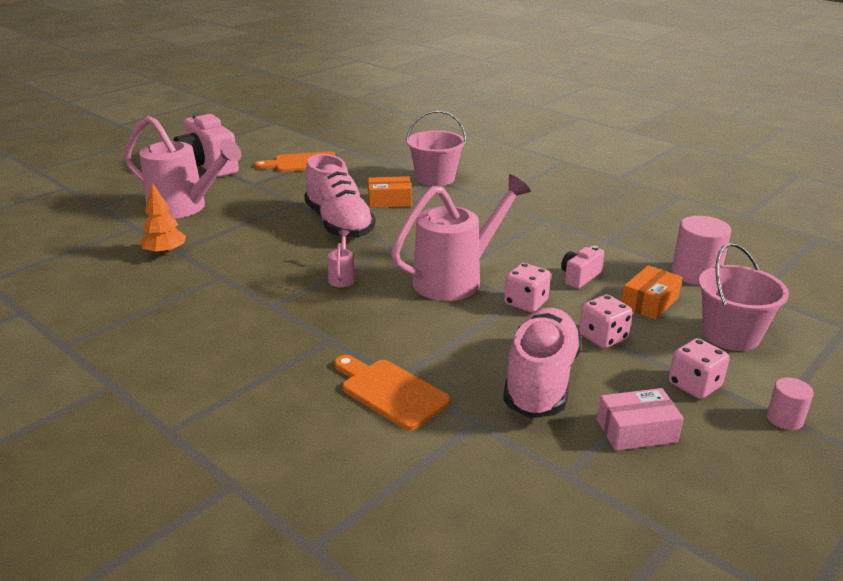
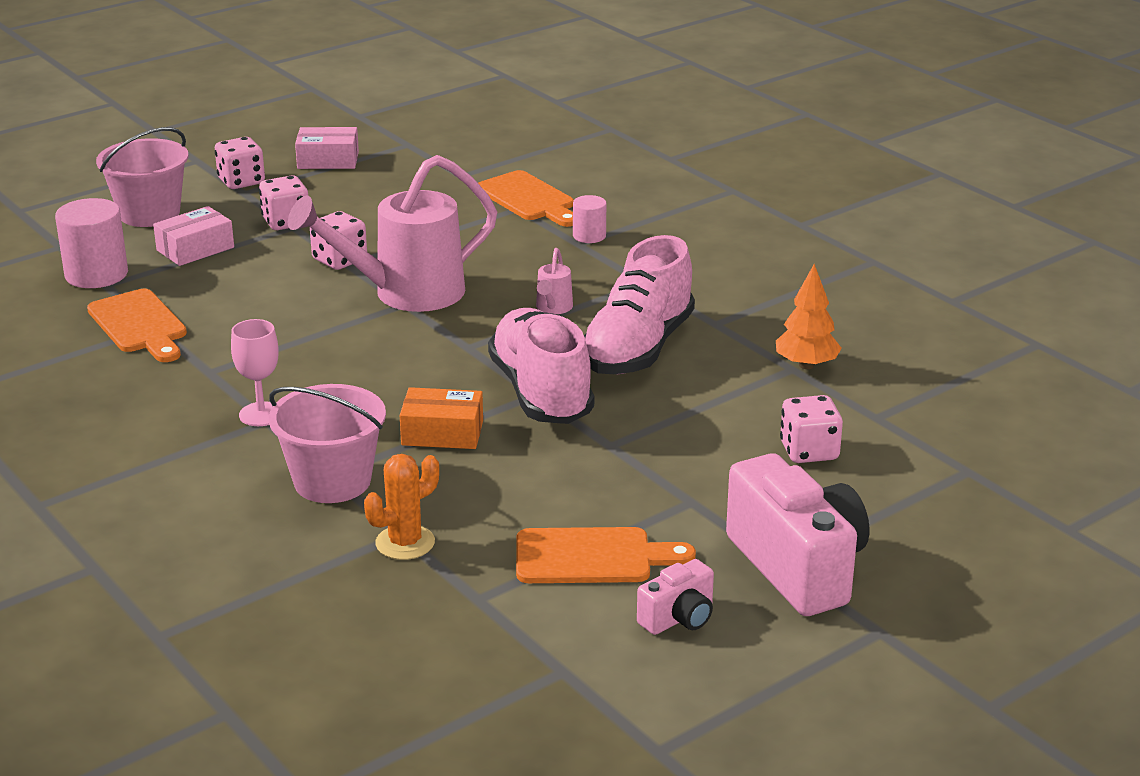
camera: 170 degrees left, 0 degrees up
(184, 208) = (809, 451): pink watering can -> pink dice
(388, 161) = (405, 543): none -> orange cactus
(495, 201) = (261, 414): none -> pink goblet
(541, 381) = (381, 195): pink shoe -> pink shoe (637, 348)
(579, 277) = (247, 283): pink camera -> pink camera (679, 618)
(619, 241) = (139, 325): none -> orange cutting board
(649, 302) = (195, 249): orange box -> pink box
(784, 419) = (194, 157): pink cylinder -> pink cylinder (589, 236)

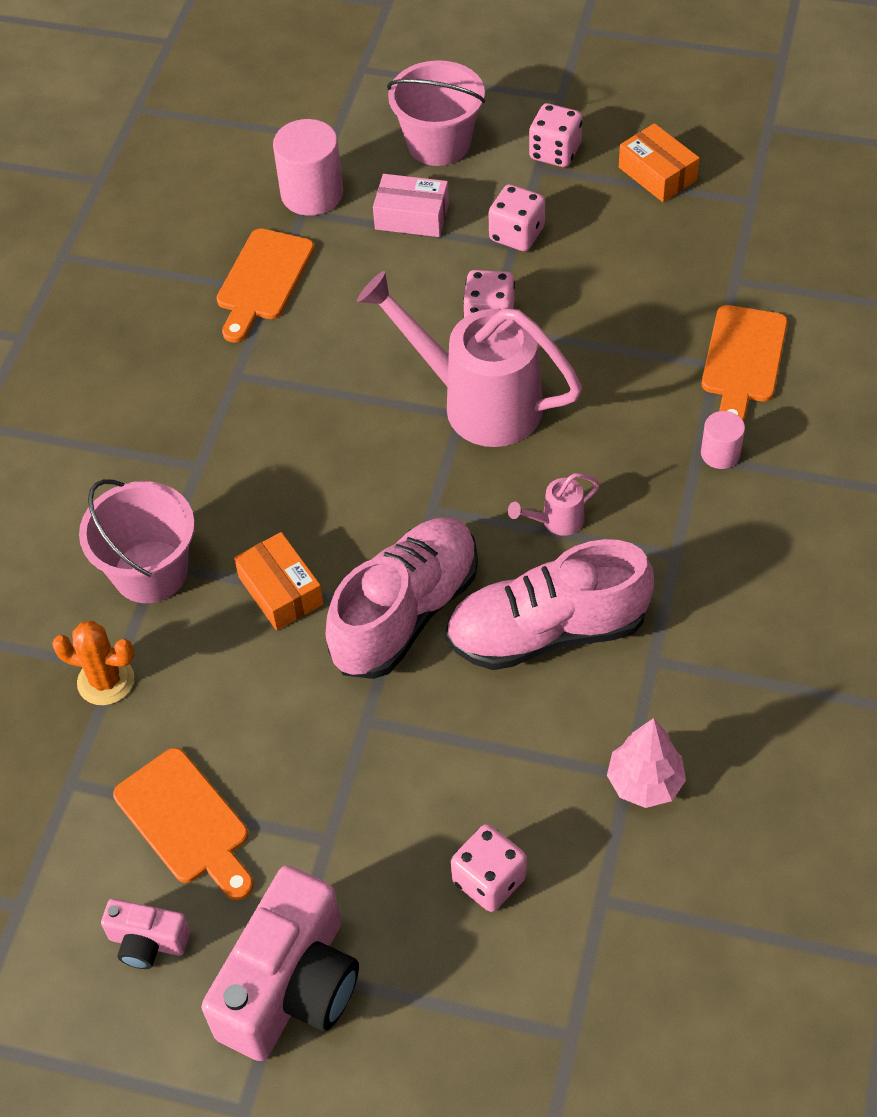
camera: 55 degrees right, 25 degrees up
(261, 414) = (204, 455): pink goblet -> none
(328, 160) = (657, 174): pink box -> orange box
(806, 365) = (645, 782): orange tree -> pink tree

